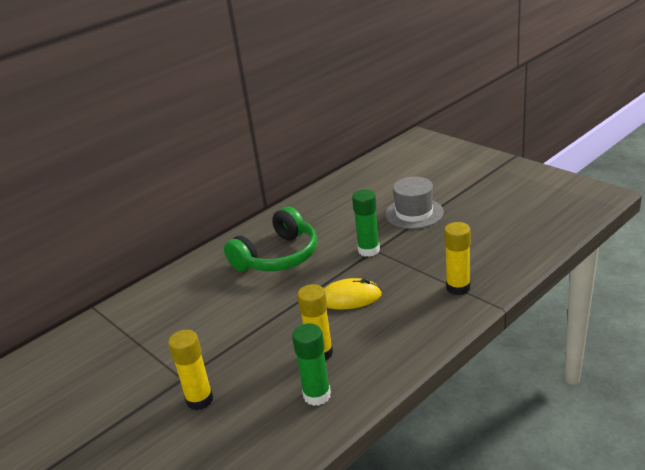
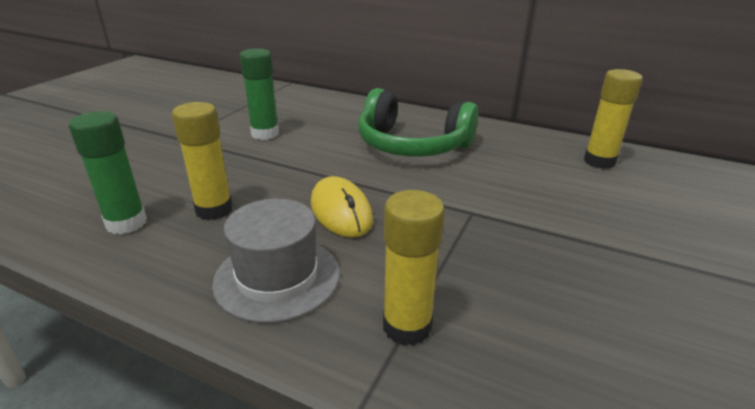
camera: 65 degrees right, 0 degrees up
(199, 400) = (142, 153): yellow glue stick -> yellow glue stick (599, 161)
(368, 250) = (467, 207): green glue stick -> green glue stick (265, 134)
(414, 213) = (608, 233): grey hat -> grey hat (277, 277)

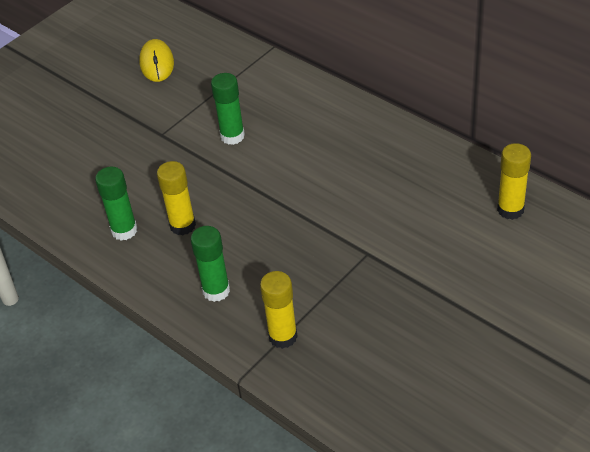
camera: 20 degrees right, 15 degrees up
(277, 277) = (216, 291): grey hat -> green glue stick
(341, 211) = (271, 239): yellow mouse -> yellow mouse (157, 63)
(412, 145) = (356, 167): green headphones -> none

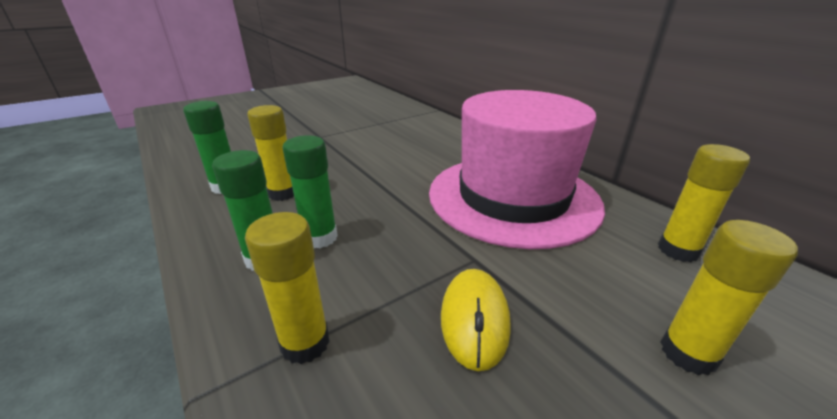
camera: 10 degrees right, 15 degrees down
(157, 63) = (348, 106): yellow mouse -> yellow mouse (474, 319)
(232, 136) = (377, 145): green glue stick -> green glue stick (320, 238)
(385, 182) = (513, 197): none -> pink hat
(500, 286) = (688, 353): none -> yellow glue stick

